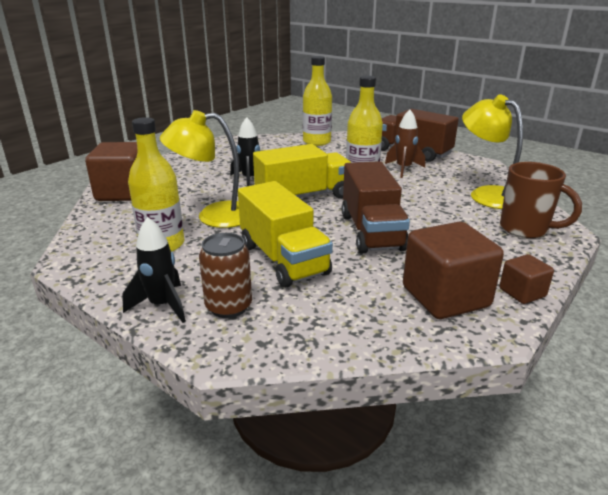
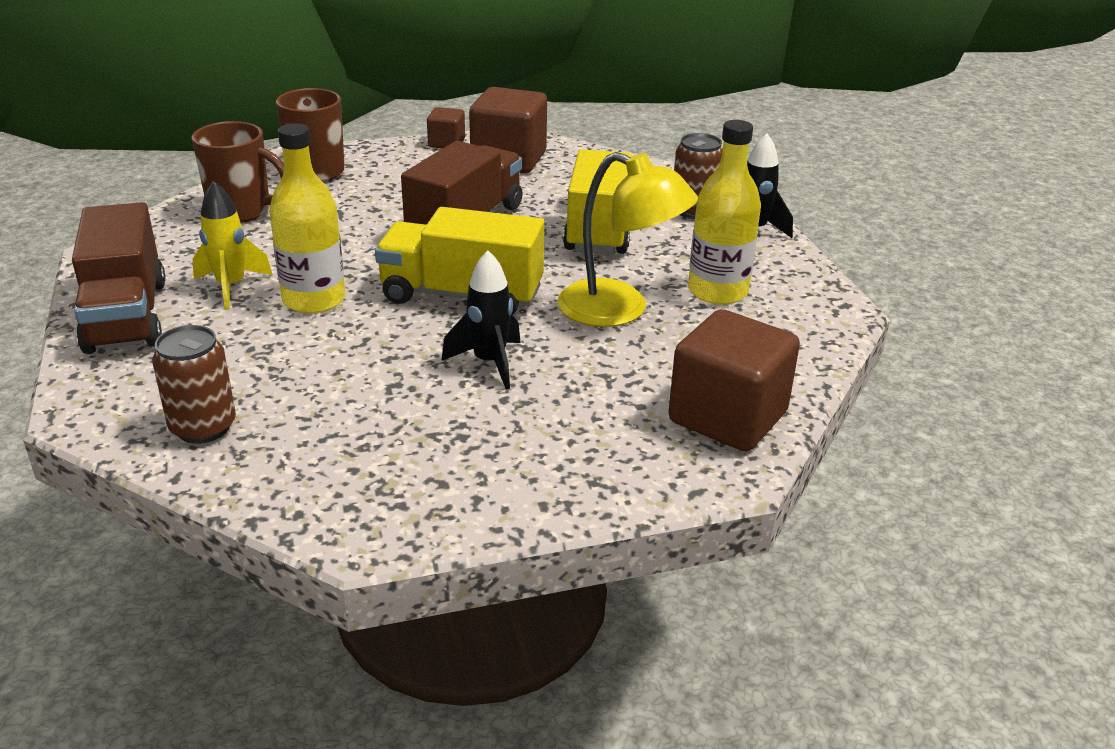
camera: 145 degrees left, 5 degrees up
(317, 142) = (203, 427): yellow bottle -> brown can
(403, 169) = (231, 287): brown rocket -> yellow rocket
(487, 194) = (242, 211): yellow lamp -> brown mug

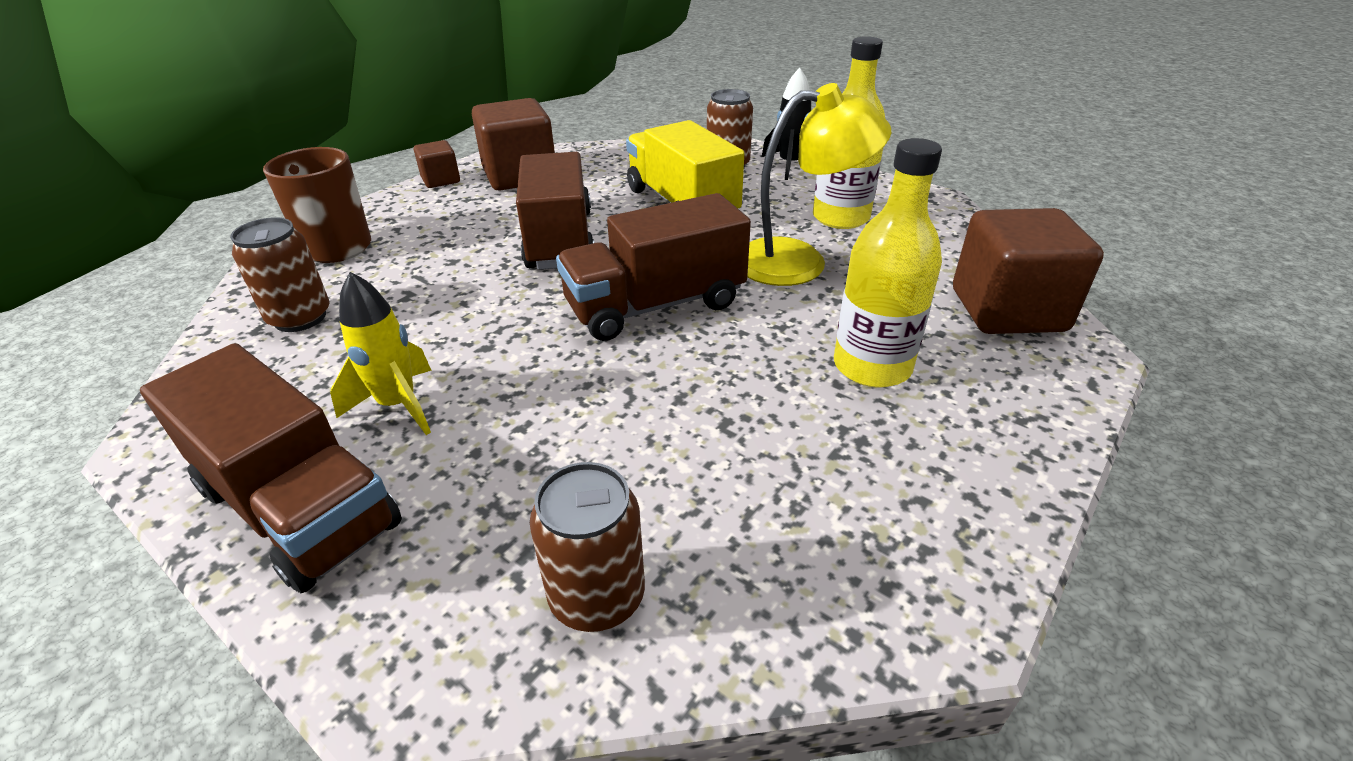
camera: 35 degrees left, 5 degrees up
(242, 211) = (300, 318): brown mug -> brown can
(314, 300) = (516, 376): yellow bottle -> yellow bottle (872, 366)
(462, 295) = (655, 305): yellow truck -> brown truck
(489, 363) = (774, 356): black rocket -> none

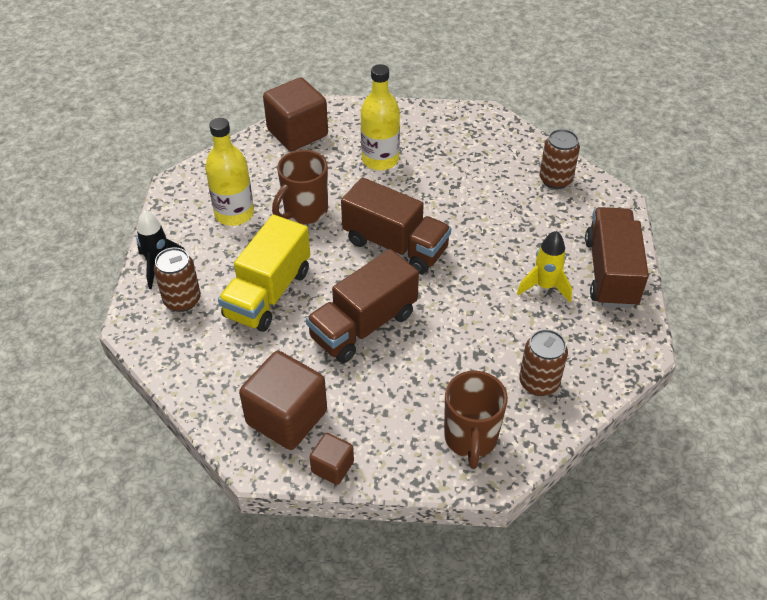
camera: 125 degrees left, 10 degrees up
(799, 261) = (304, 212): yellow lamp -> brown mug

